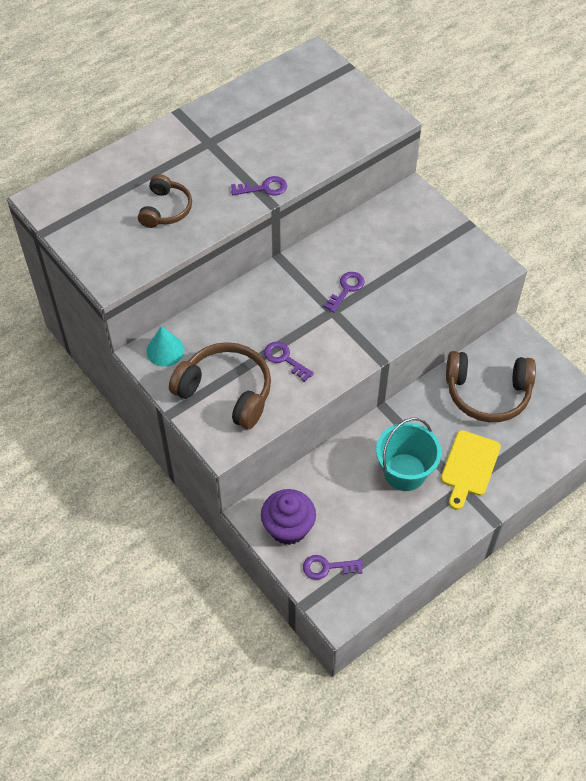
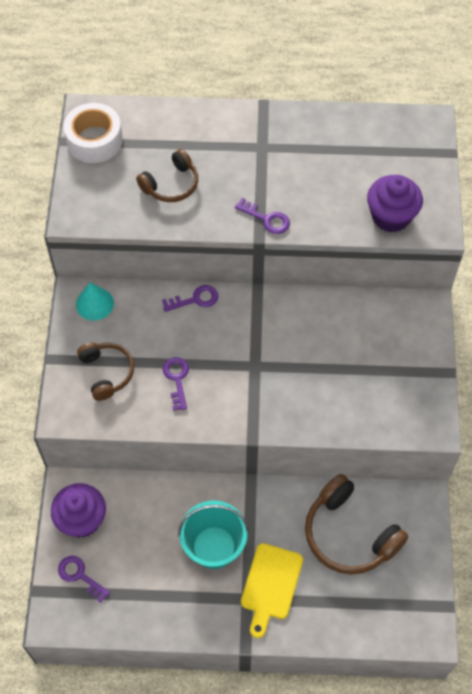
camera: 40 degrees right, 5 degrees up
(69, 216) = (94, 140): none -> white tape
(226, 391) = (107, 373): brown headphones -> brown headphones, size x0.62
(346, 289) = (285, 355): purple key -> purple key (195, 299)
(350, 132) = (391, 216): none -> purple cupcake
(469, 466) = (271, 585): yellow cutting board -> yellow cutting board turned 45 degrees counterclockwise

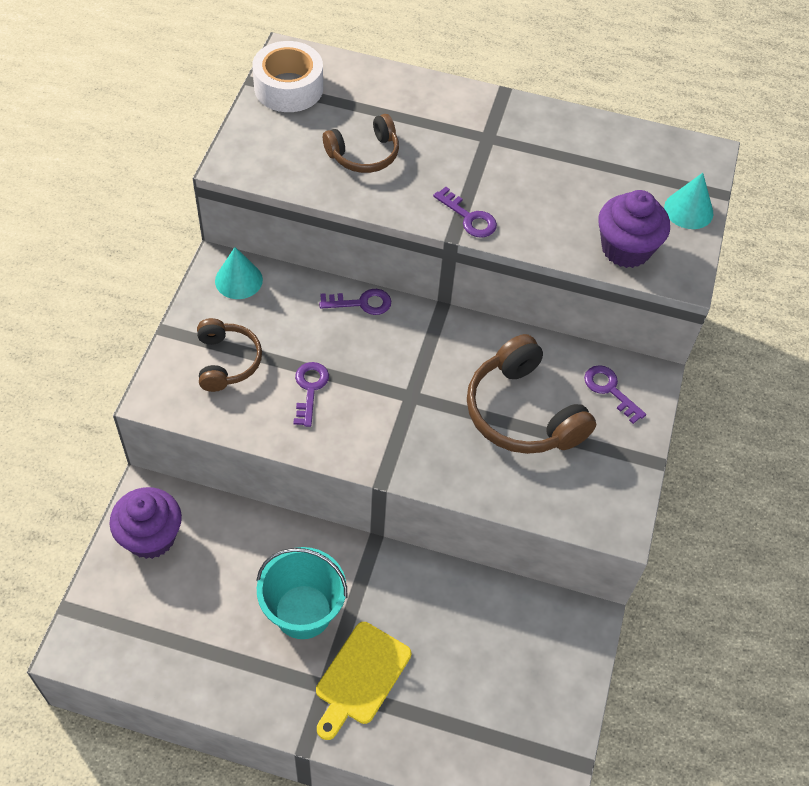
camera: 10 degrees right, 5 degrees down
(80, 576) = (126, 604): purple key -> purple key (610, 390)
(349, 534) = (479, 639): brown headphones -> brown headphones (522, 412)
(429, 173) = (688, 210): none -> turquoise cone

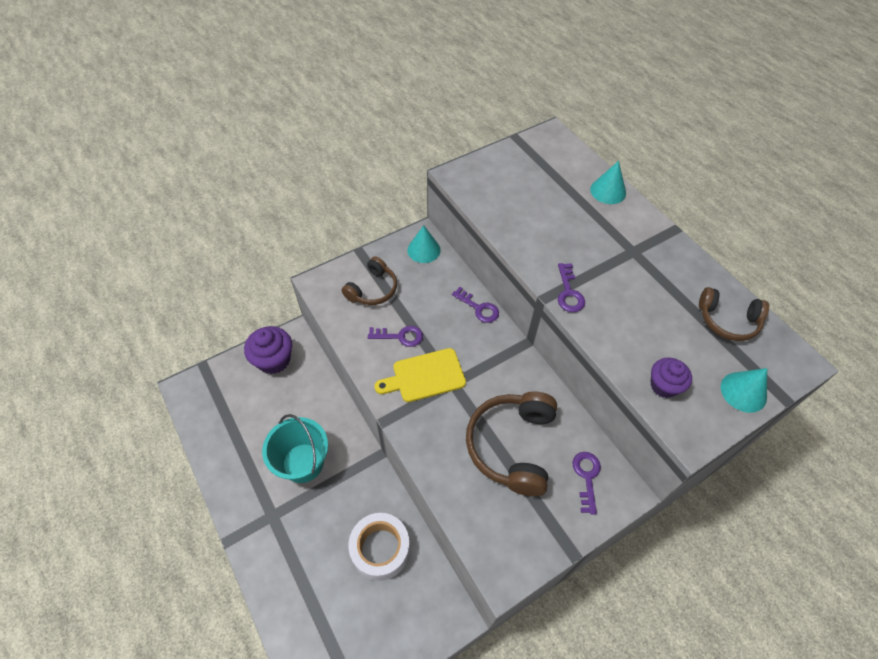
camera: 45 degrees right, 0 degrees up
(288, 87) = (533, 151): white tape -> white tape (380, 549)
(310, 389) = (400, 336): purple key -> purple key turned 45 degrees clockwise
(361, 677) = (294, 527): yellow cutting board -> yellow cutting board (425, 376)
(364, 154) = (539, 214): brown headphones -> brown headphones (727, 321)
(406, 88) = (608, 191): none -> turquoise cone
(625, 249) = (664, 386): purple cupcake -> purple cupcake, size x0.63

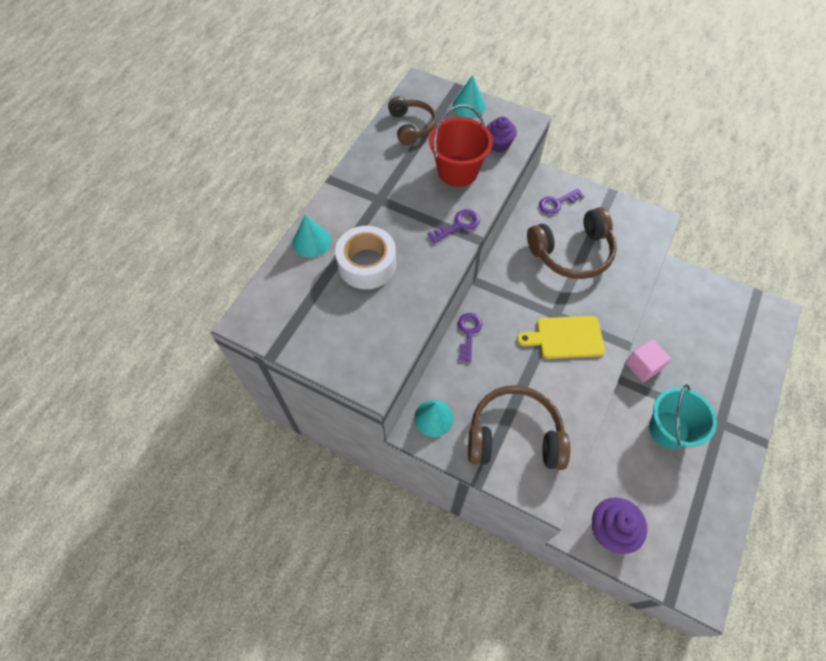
camera: 120 degrees left, 5 degrees up
(371, 489) = (643, 366): none -> pink cube
(373, 289) = (514, 435): brown headphones -> brown headphones, size x1.62
(380, 549) = (673, 334): white tape -> white tape (367, 264)
(400, 336) = (545, 379): purple key -> none
(425, 376) = (565, 338): yellow cutting board -> yellow cutting board turned 135 degrees clockwise
(640, 327) = (457, 171): none -> red bucket

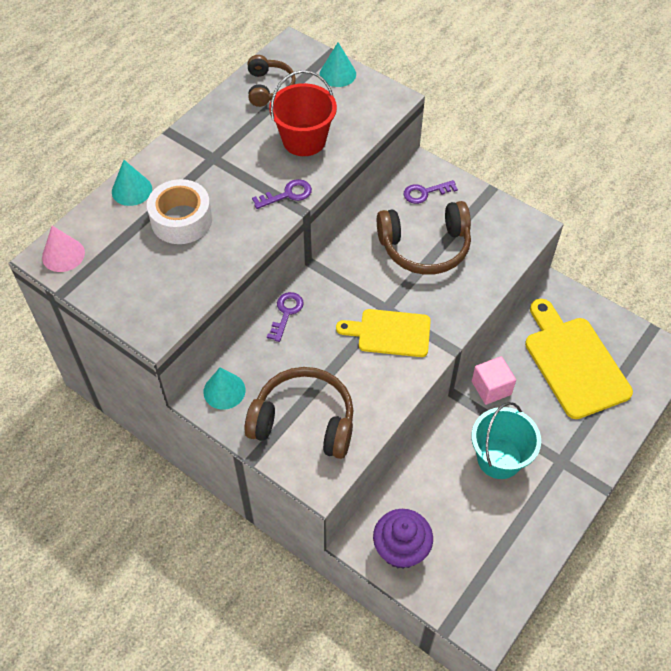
camera: 10 degrees right, 5 degrees down
(262, 316) = (63, 255): none -> pink cone
(498, 144) = (357, 118): purple cupcake -> none
(703, 332) = (573, 363): none -> yellow cutting board

